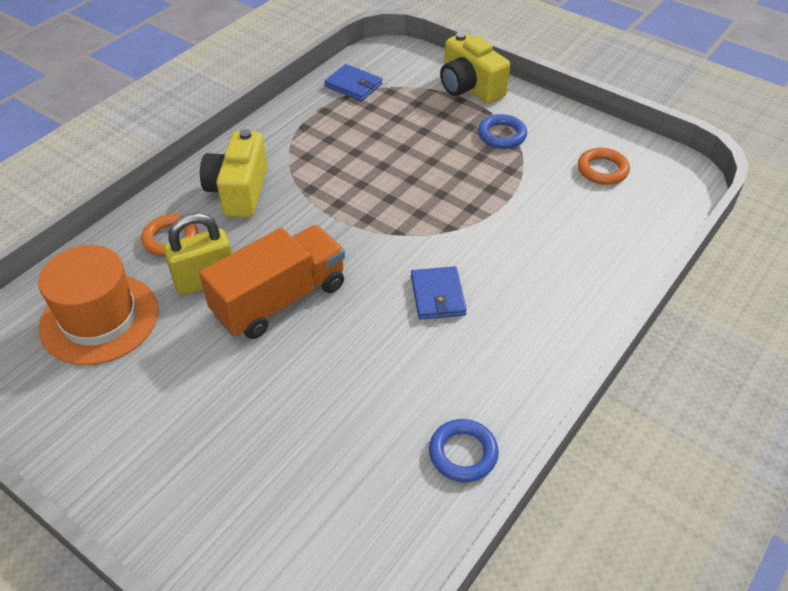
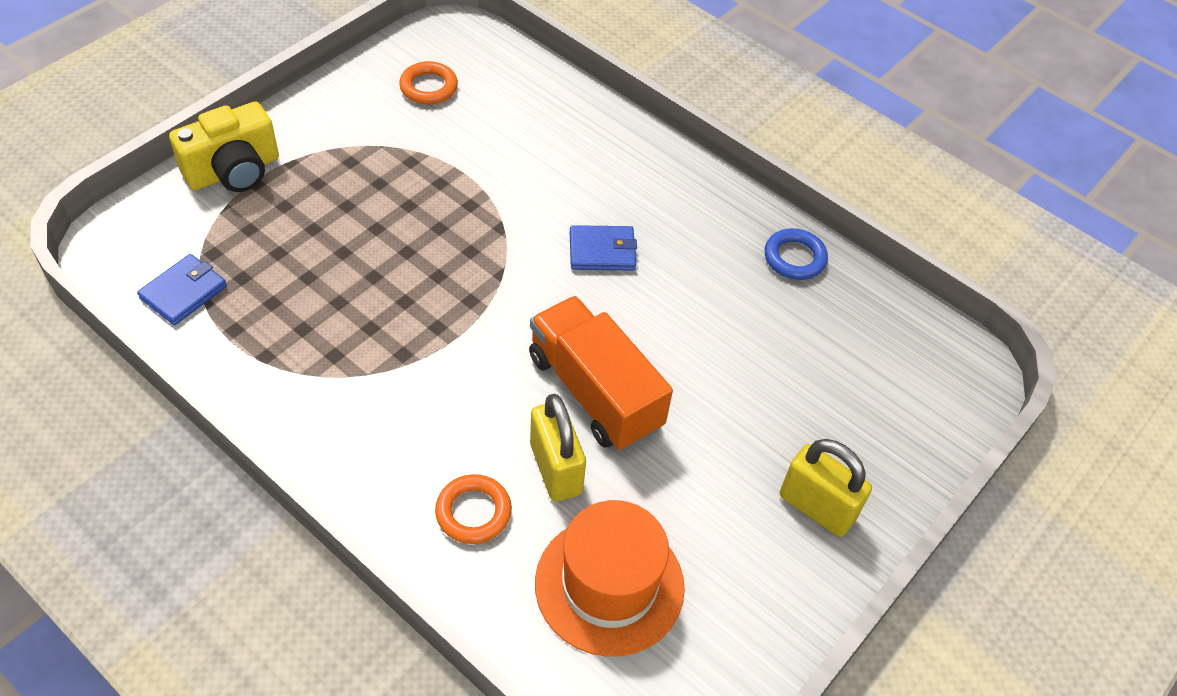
camera: 90 degrees left, 5 degrees up
(154, 465) = (816, 507): none -> yellow padlock
(239, 191) = (391, 434): yellow camera -> none
(502, 135) = (344, 157): blue ring -> none

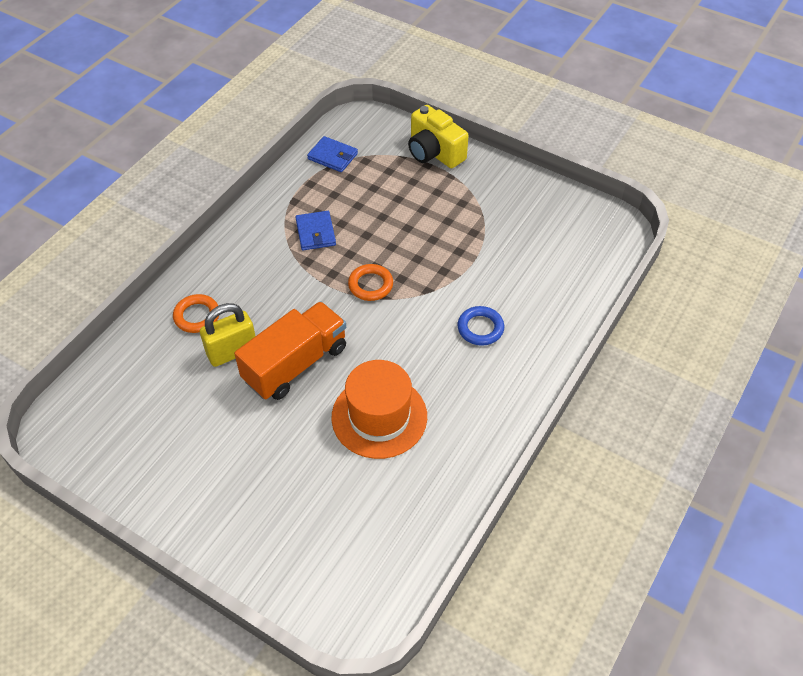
camera: 85 degrees right, 0 degrees up
(428, 87) = (551, 227): orange ring -> orange ring (370, 285)
(602, 251) = (422, 351): blue wallet -> blue wallet (315, 232)
(609, 585) = (151, 391): orange hat -> orange hat (379, 417)
(794, 258) = (452, 479): blue ring -> blue ring (480, 328)
(816, 507) = (218, 507): yellow padlock -> none

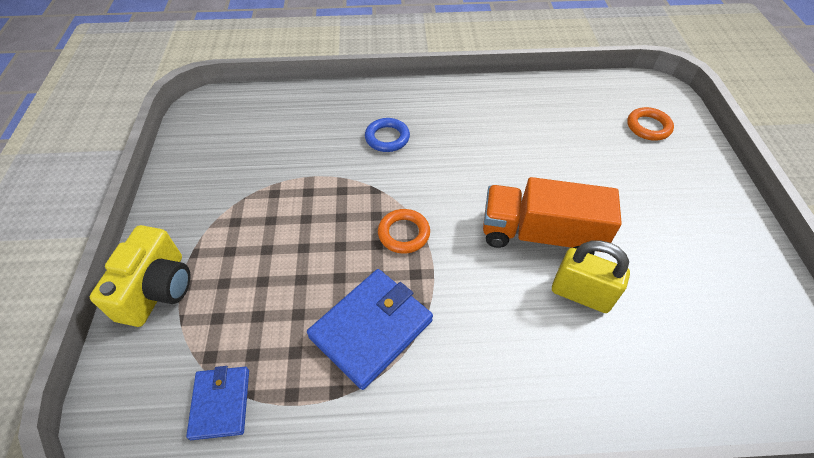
camera: 125 degrees left, 0 degrees up
(197, 316) = (580, 362): orange ring -> orange ring (648, 127)
(315, 232) = (371, 328): blue wallet -> blue wallet, size x1.66
(379, 417) = (526, 153): orange hat -> none

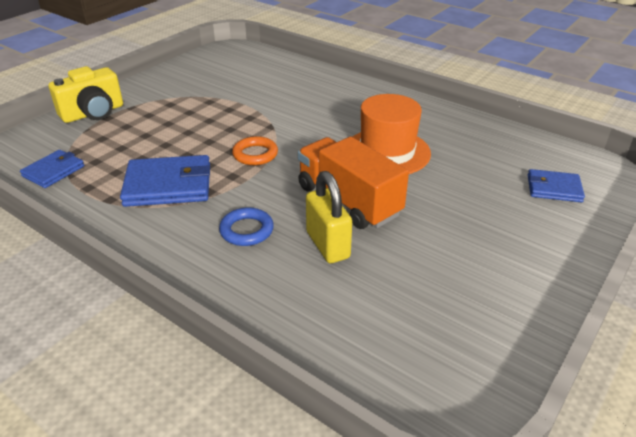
camera: 40 degrees right, 15 degrees down
(387, 138) = (318, 105): blue ring -> blue ring (246, 230)
(505, 160) = (387, 152): none -> orange hat
(648, 127) = (553, 188): orange ring -> blue wallet

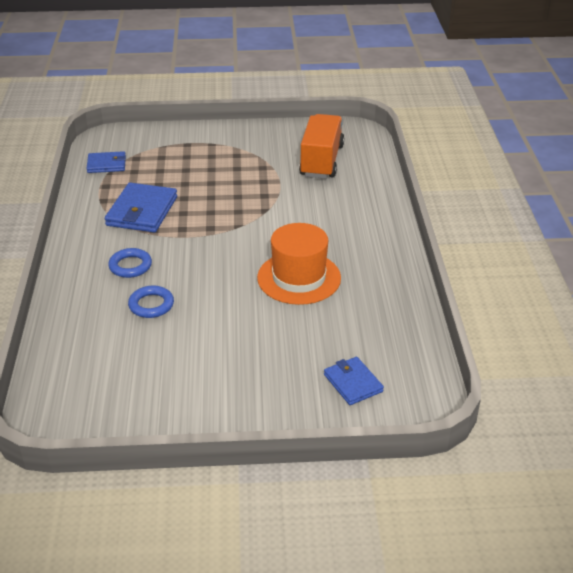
camera: 50 degrees right, 0 degrees up
(93, 113) = (185, 136): yellow camera -> none
(168, 185) = (142, 211): blue wallet -> blue wallet turned 60 degrees clockwise
(255, 154) = (219, 223): orange ring -> none
(327, 245) = (151, 305): yellow padlock -> blue ring
(348, 201) = (211, 290): orange truck -> orange truck (321, 161)

